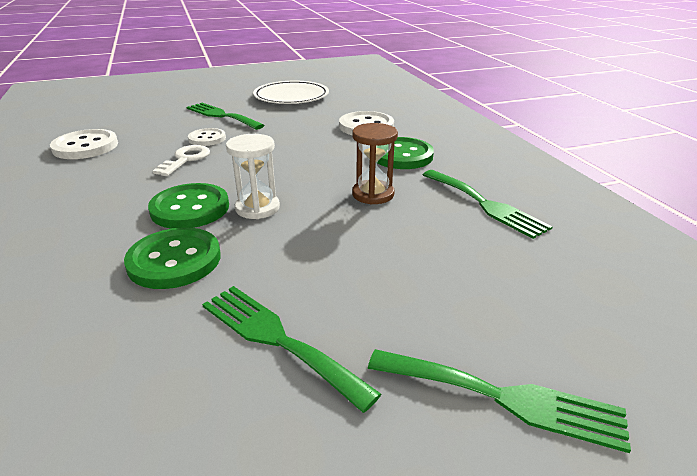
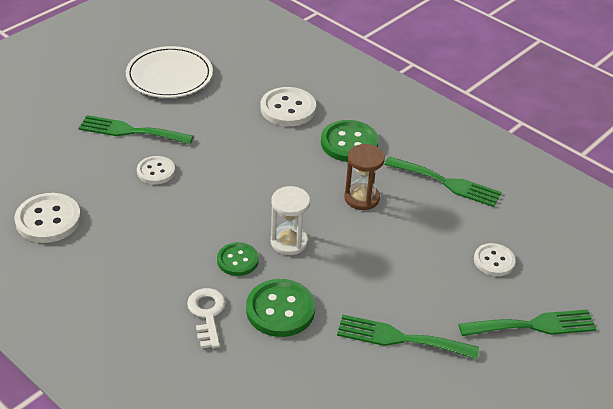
camera: 30 degrees left, 10 degrees up
(186, 159) = (169, 206): white key -> white key (207, 314)
(190, 208) = (237, 260): green button -> green button, size x0.63
(493, 292) = (494, 261): none -> white button

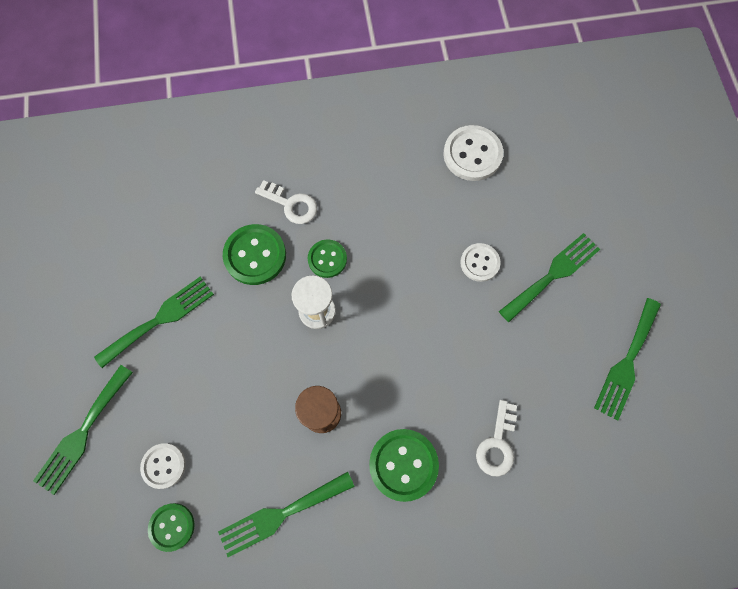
camera: 130 degrees right, 30 degrees up
(169, 75) = (627, 362): white plate -> green fork
(288, 109) = (497, 444): white button -> white key
(521, 231) = (172, 526): none -> green button

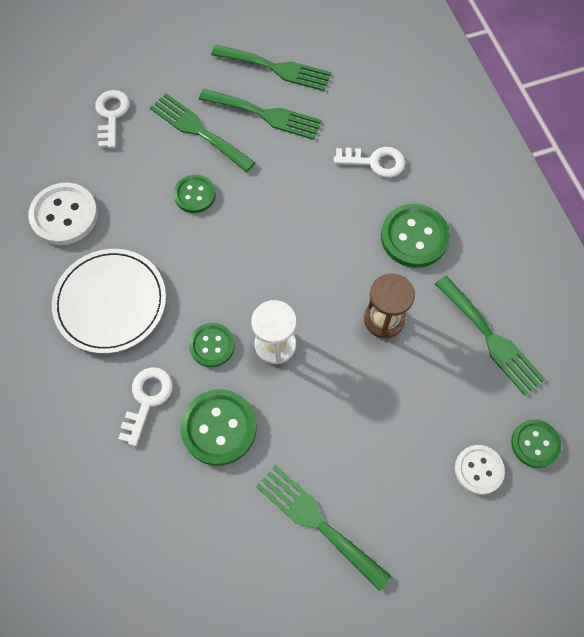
camera: 100 degrees left, 5 degrees down
(82, 433) = (469, 576): green fork -> green fork (265, 114)
(382, 184) = (110, 302): none -> white plate
(479, 263) = (194, 195): white button -> green button
(577, 199) = (112, 115): none -> white key

